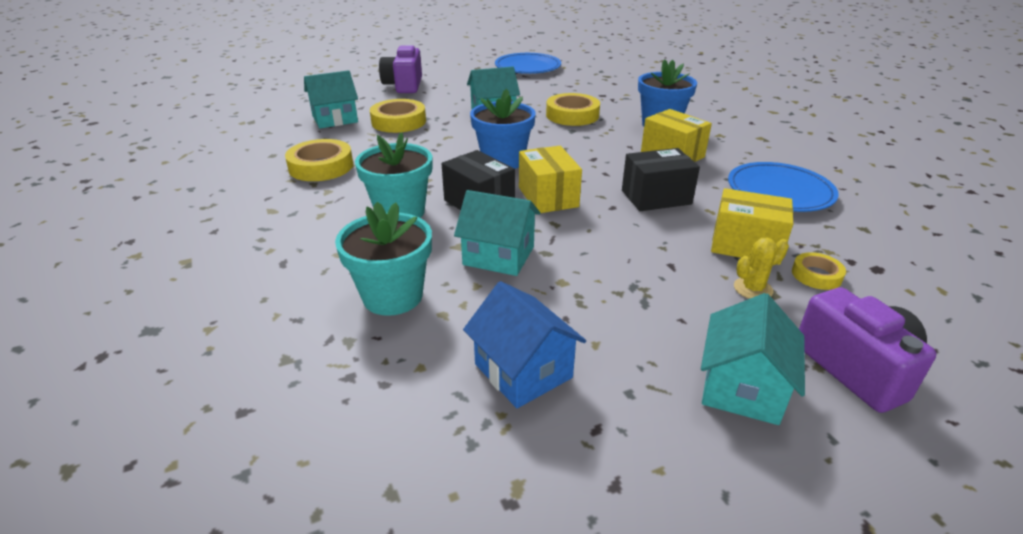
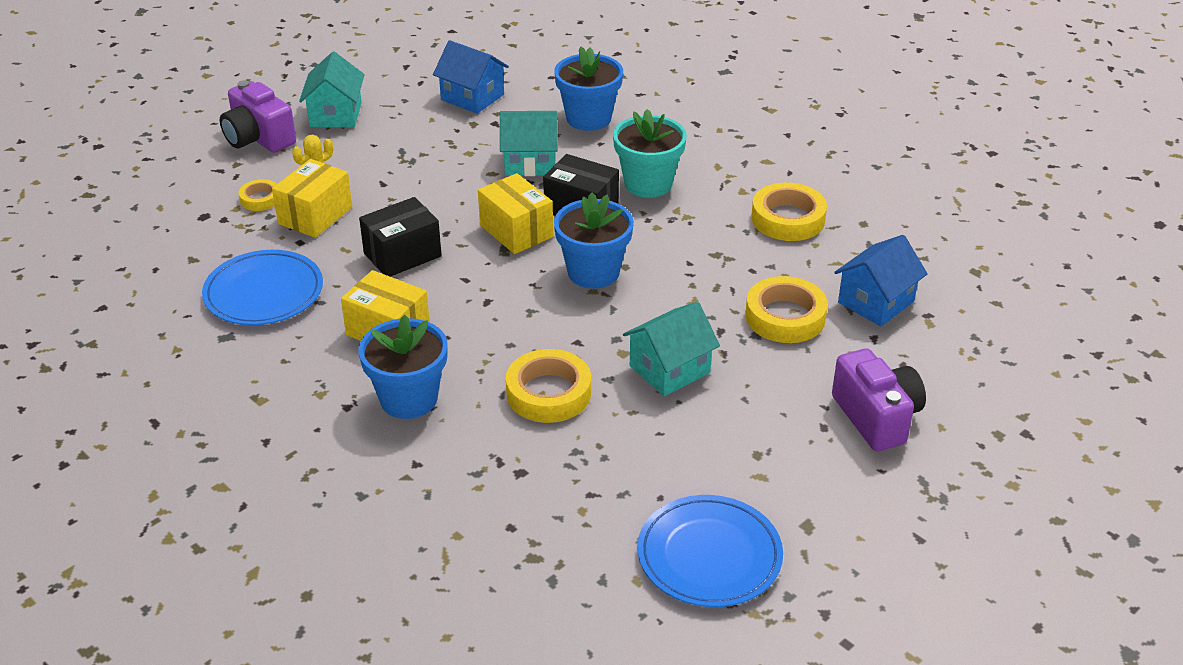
camera: 160 degrees right, 5 degrees up
(335, 119) = (876, 302): turquoise house -> blue house
(393, 296) = (588, 118): turquoise flower pot -> blue flower pot
(746, 245) = (315, 215): yellow box -> yellow box turned 60 degrees counterclockwise

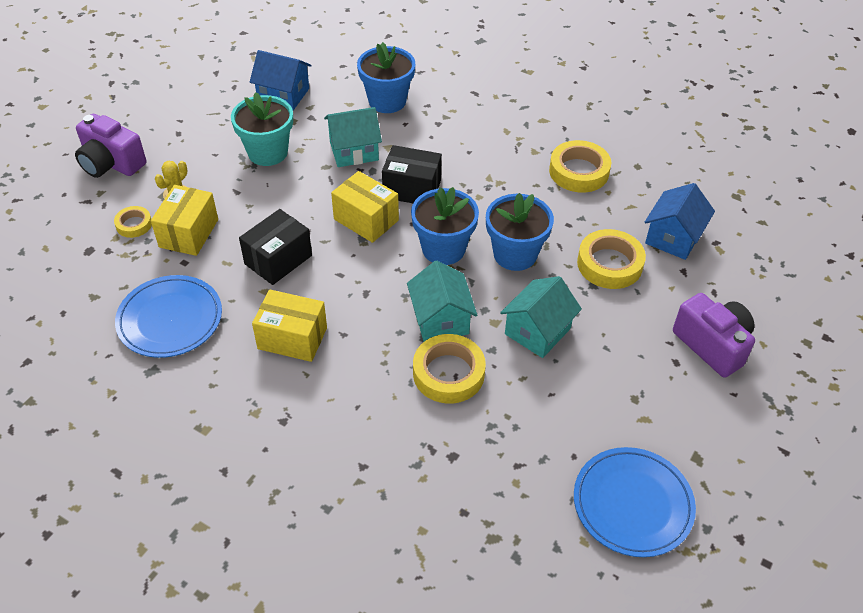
camera: 15 degrees left, 10 degrees up
(335, 115) = (171, 129): turquoise house -> turquoise house (441, 319)
(409, 399) = (334, 402): blue flower pot -> blue flower pot (515, 254)
(648, 183) = (457, 156): turquoise flower pot -> turquoise flower pot (268, 152)

